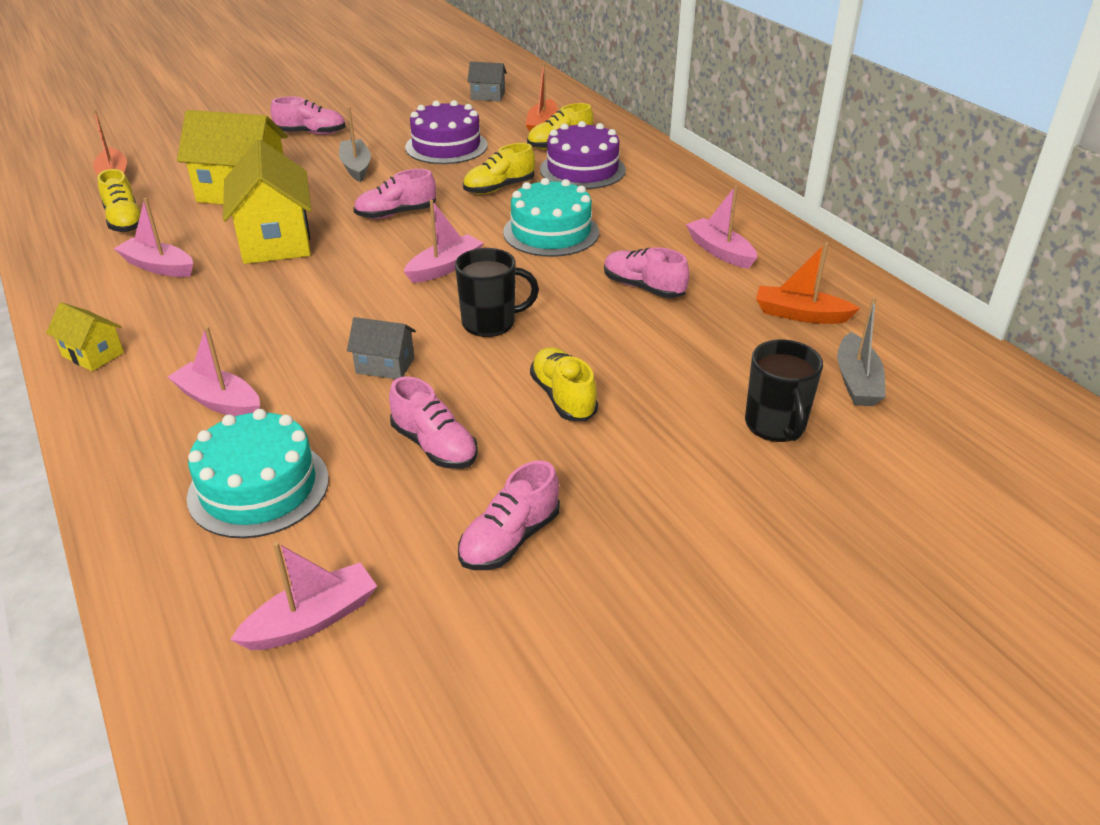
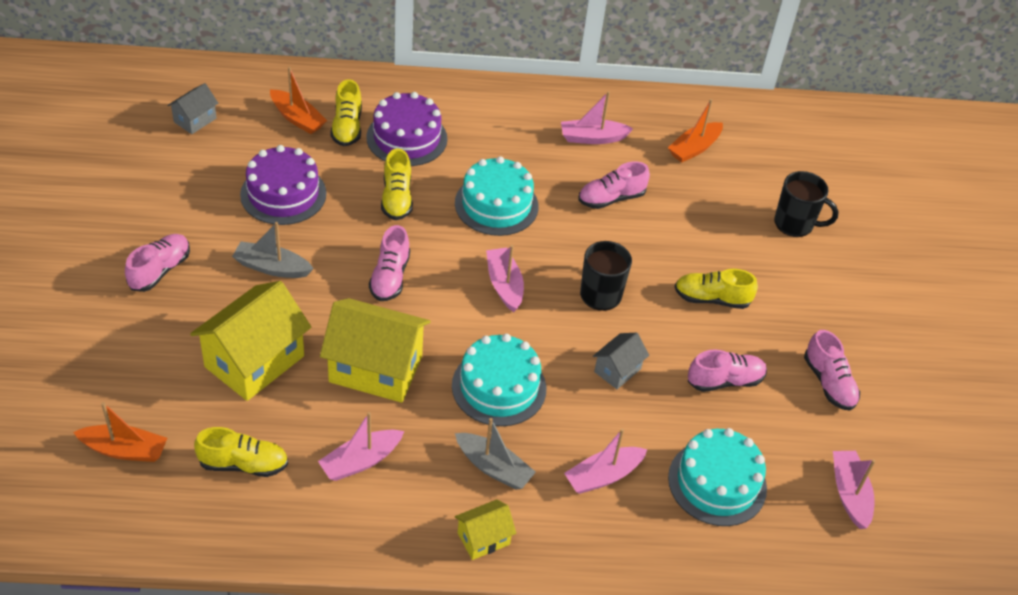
camera: 65 degrees left, 10 degrees up
(302, 304) = (499, 387): none -> turquoise cake
(856, 381) = (776, 168): grey boat -> grey boat (493, 468)

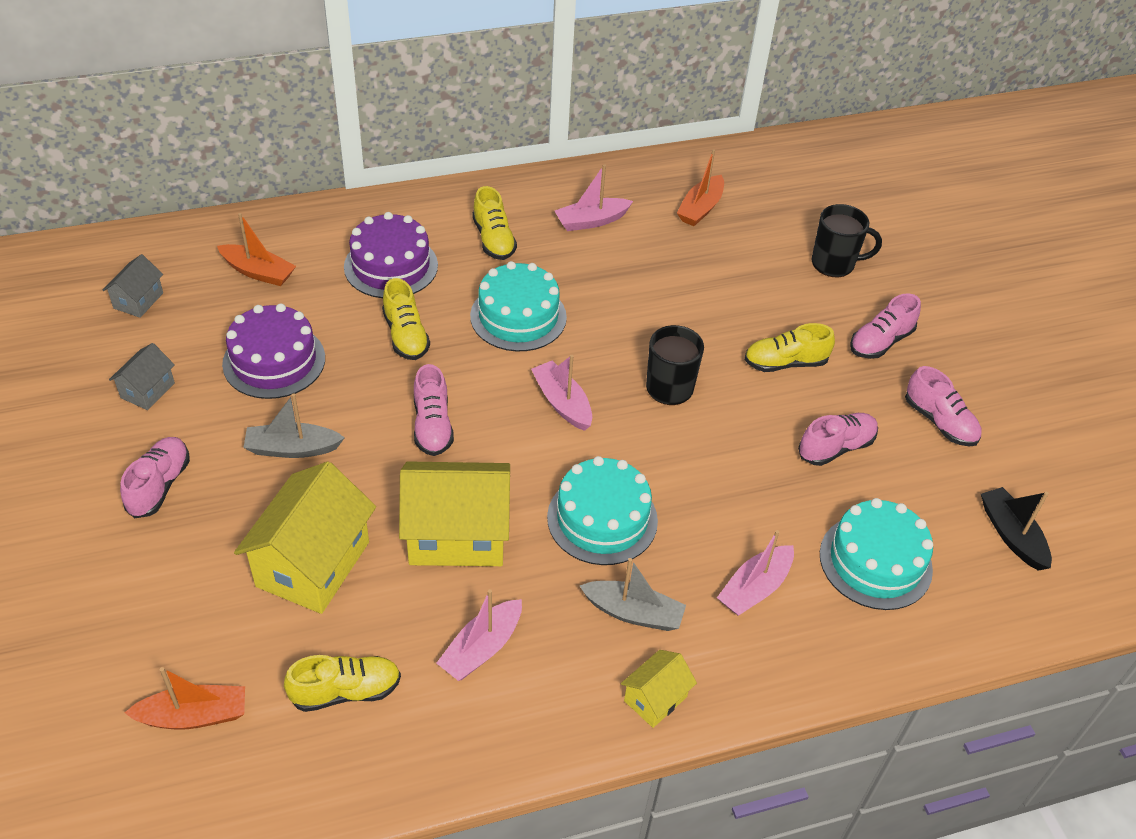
camera: 15 degrees left, 0 degrees up
(347, 127) = (319, 269): yellow shoe -> yellow shoe (493, 239)
(611, 198) = (637, 281): pink shoe -> pink shoe (880, 342)
(617, 370) = (721, 466): grey house -> grey house (147, 390)
(849, 493) = (1011, 535): pink boat -> black boat

